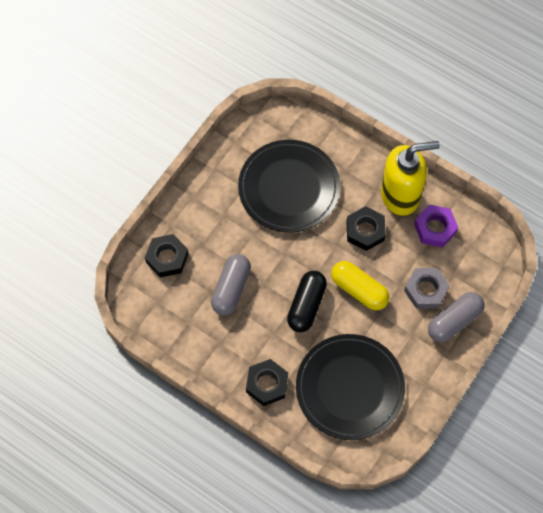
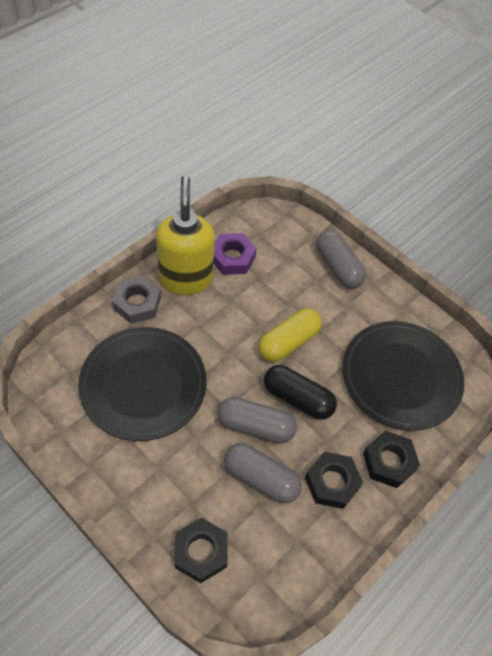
camera: 85 degrees left, 10 degrees down
(273, 277) = (255, 426): none -> grey capsule
(365, 231) = (219, 320): black nut -> black nut (332, 482)
(426, 290) = (300, 282): grey nut -> grey nut (137, 303)

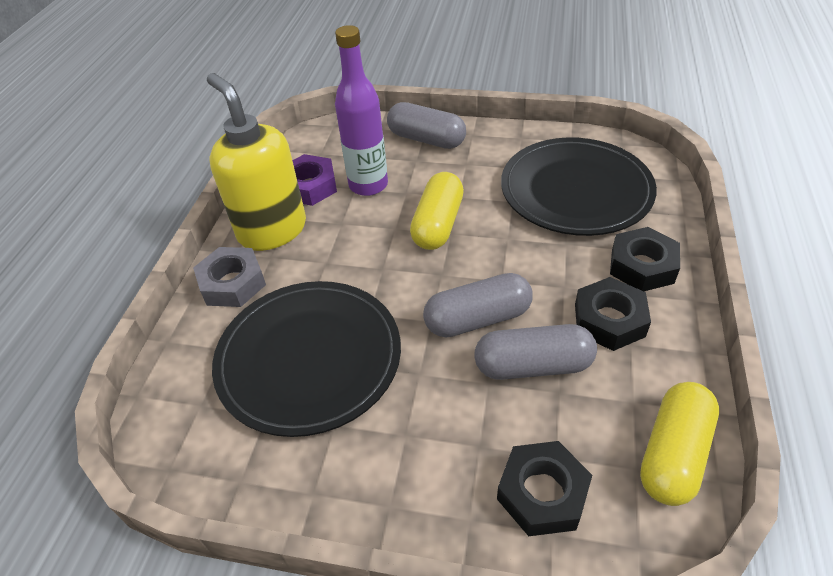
camera: 25 degrees left, 10 degrees down
(269, 281) = (368, 185): none -> purple bottle
(289, 585) = (673, 453): none -> yellow capsule
(297, 399) = (496, 267): black capsule -> none

